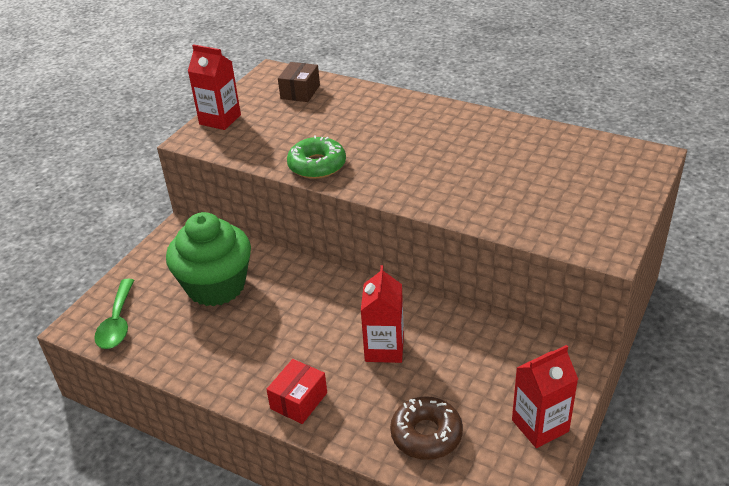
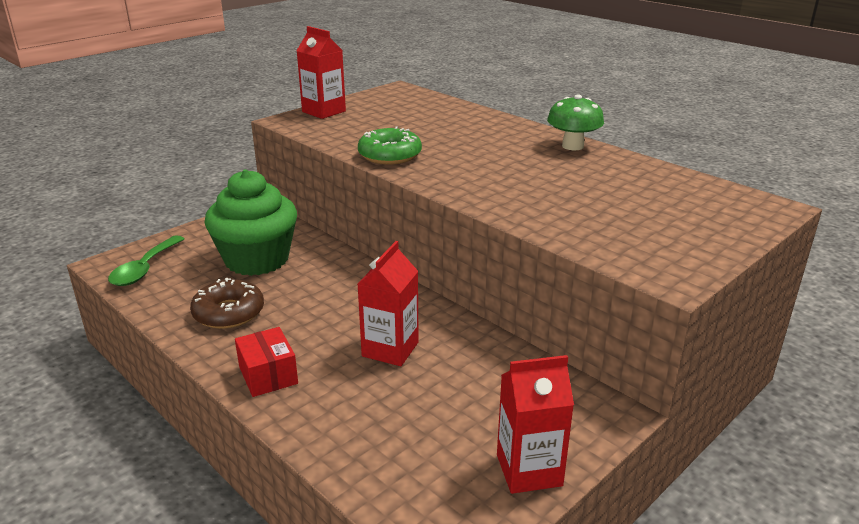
camera: 15 degrees right, 10 degrees down
(299, 401) = (268, 375): red box -> red box turned 75 degrees counterclockwise
(300, 92) = (414, 104): brown box -> none
(426, 434) = (386, 443): brown donut -> brown donut (229, 313)
(468, 118) = (572, 146): none -> green mushroom

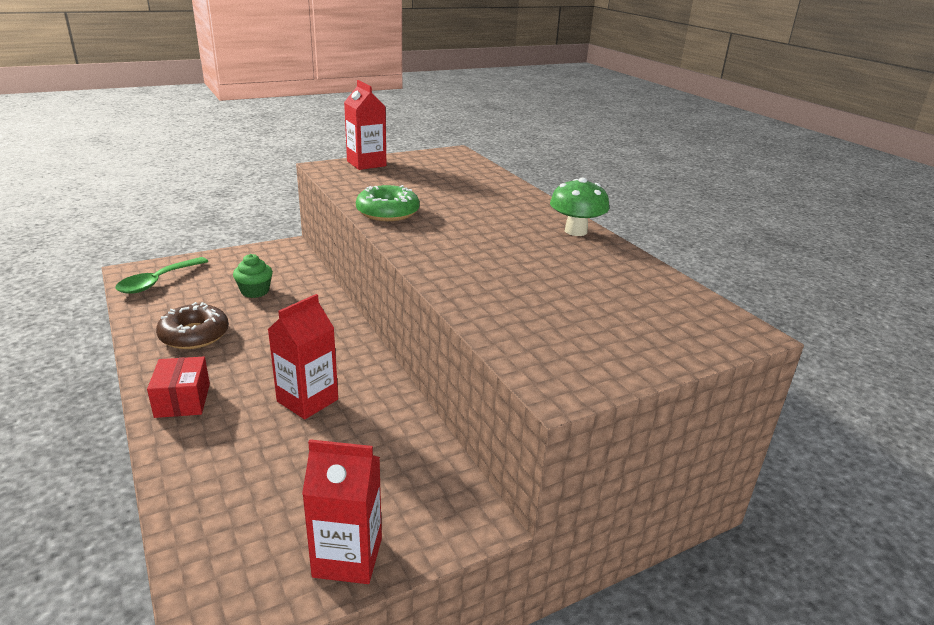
camera: 15 degrees right, 0 degrees up
(257, 259) = (255, 291): green cupcake -> green cupcake, size x0.45

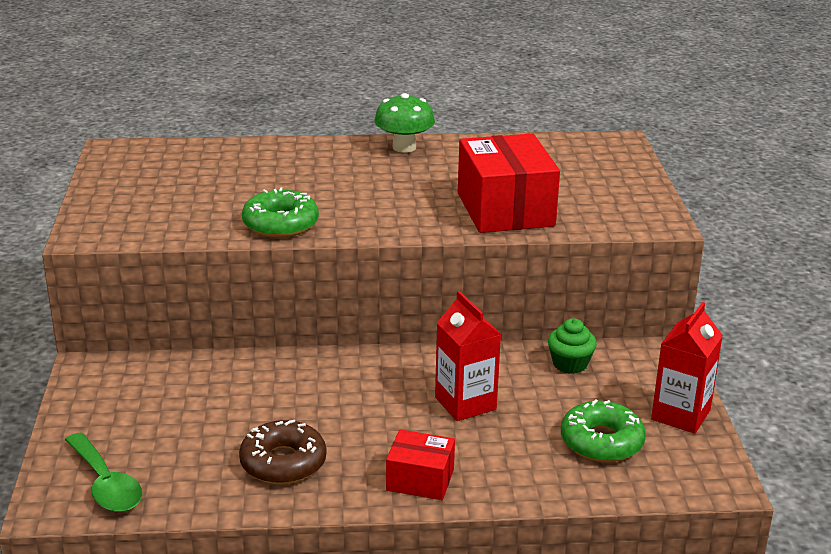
camera: 65 degrees left, 0 degrees up
(255, 291) = (202, 408): green cupcake -> green cupcake (570, 364)
(271, 500) = (601, 442): none -> green donut
(366, 163) = (100, 208): red carton -> none
(500, 292) = (505, 209): none -> red box

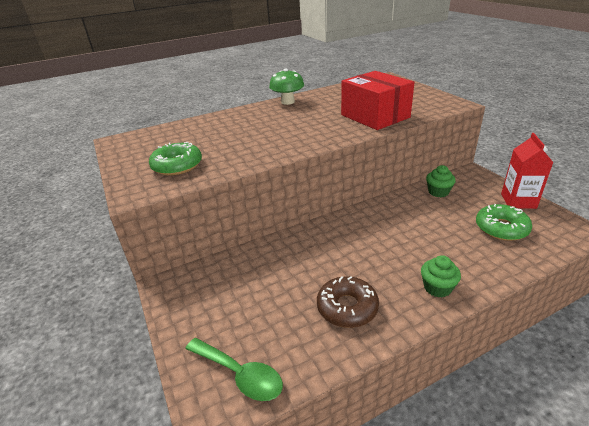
camera: 20 degrees left, 5 degrees up
(280, 224) = (260, 154): green donut -> green donut (177, 166)
(420, 480) = (437, 287): red box -> green cupcake
(465, 403) = (411, 230): red carton -> none

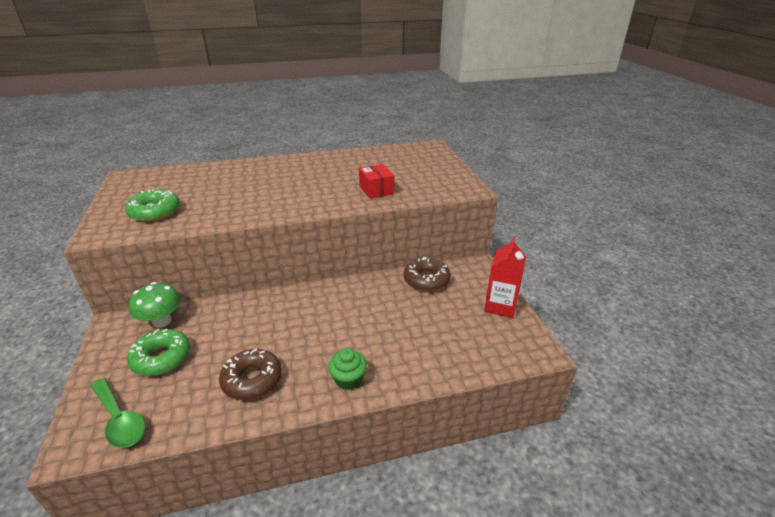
camera: 10 degrees right, 0 degrees up
(287, 102) = (309, 159): green mushroom -> green mushroom (162, 321)
(375, 116) = (376, 190): red box -> red box, size x0.55
(438, 192) = (426, 280): green cupcake -> brown donut
(501, 228) = (459, 332): green donut -> green donut (161, 358)

